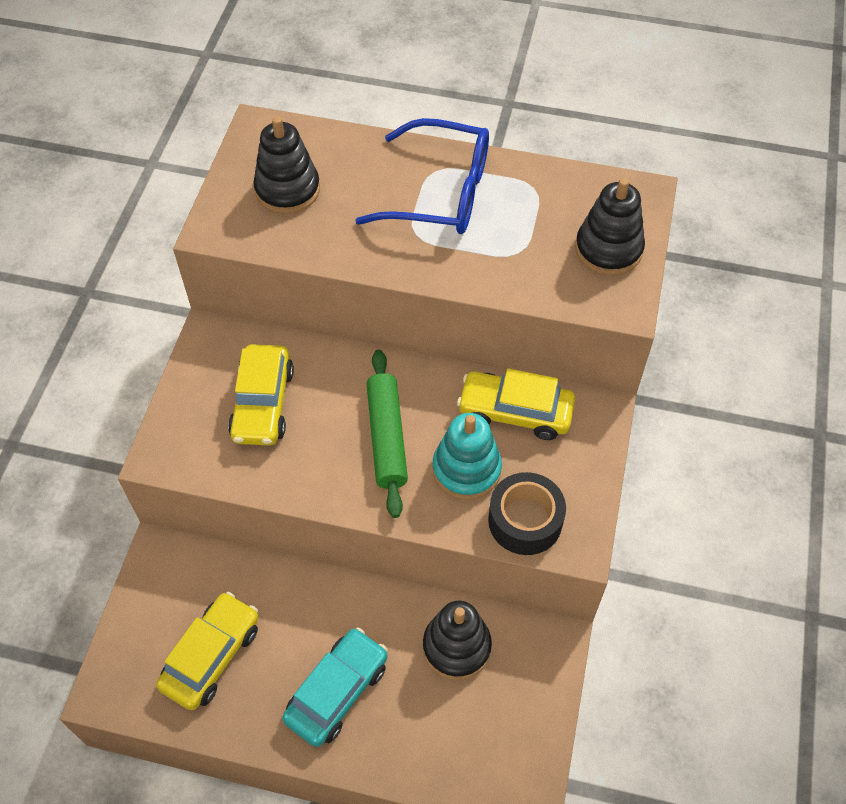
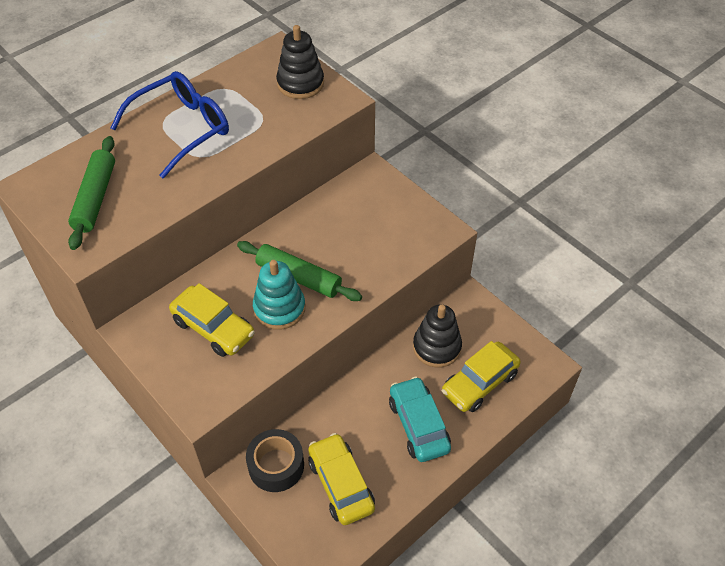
camera: 55 degrees left, 5 degrees down
(287, 190) = (95, 198): black stacking toy -> green rolling pin
(466, 469) = (355, 251): turquoise stacking toy -> turquoise stacking toy (279, 308)
(515, 412) = (338, 208): yellow car -> yellow car (479, 383)
(525, 520) = (411, 244): black tape -> black tape (276, 465)

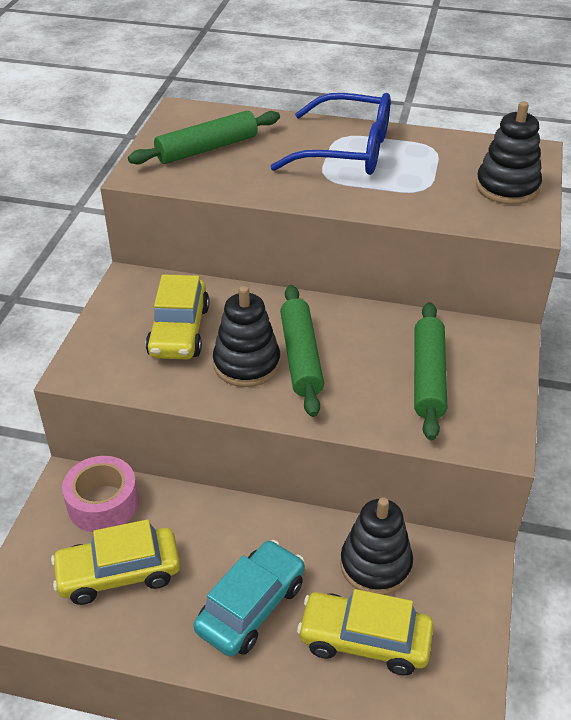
camera: 55 degrees right, 10 degrees down
(276, 465) = (103, 503): black tape -> pink tape
(279, 308) = (246, 364): turquoise stacking toy -> black stacking toy
(341, 484) = (119, 573): yellow car -> yellow car turned 135 degrees counterclockwise
(370, 228) = (428, 377): none -> green rolling pin

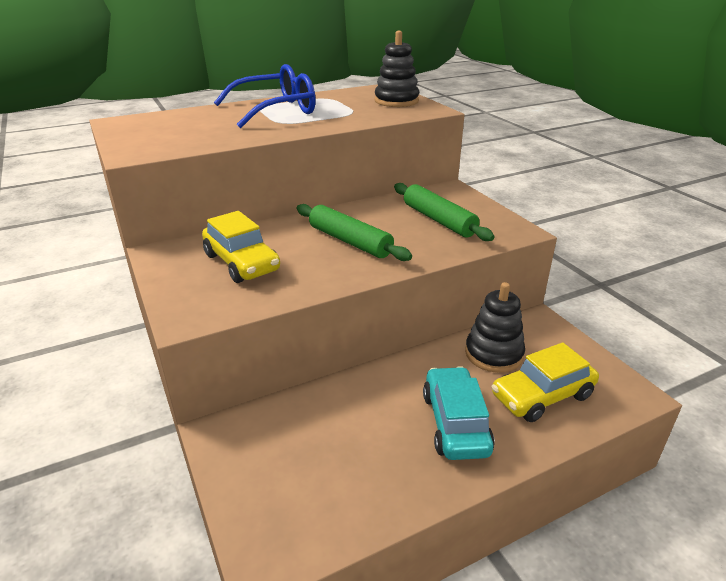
camera: 40 degrees left, 10 degrees down
(103, 503) = (265, 429): pink tape -> none
(119, 573) = (336, 466): yellow car -> none
(207, 149) = (170, 131): green rolling pin -> none
(246, 364) = (318, 259): black stacking toy -> none

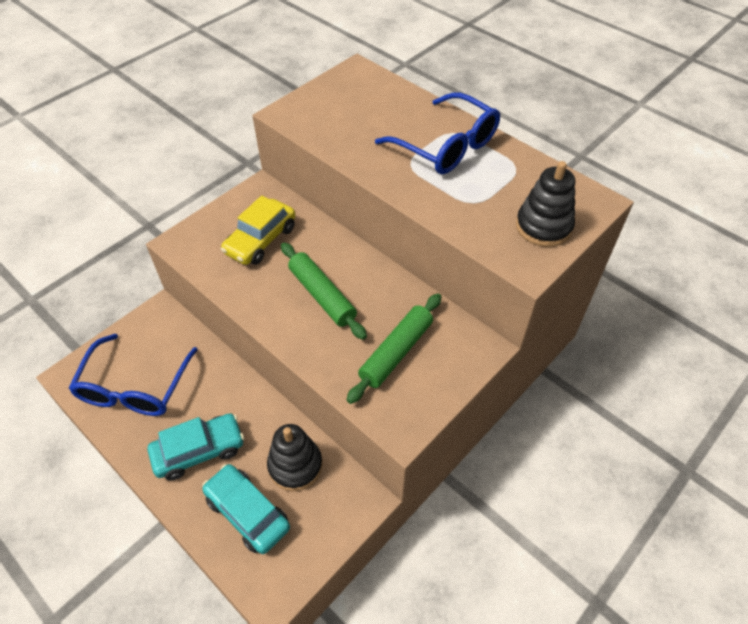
camera: 70 degrees right, 20 degrees up
(333, 475) = (134, 387): none -> blue glasses
(350, 241) = (322, 295): green rolling pin -> green rolling pin turned 60 degrees counterclockwise
(542, 396) = (247, 513): yellow car -> turquoise car

